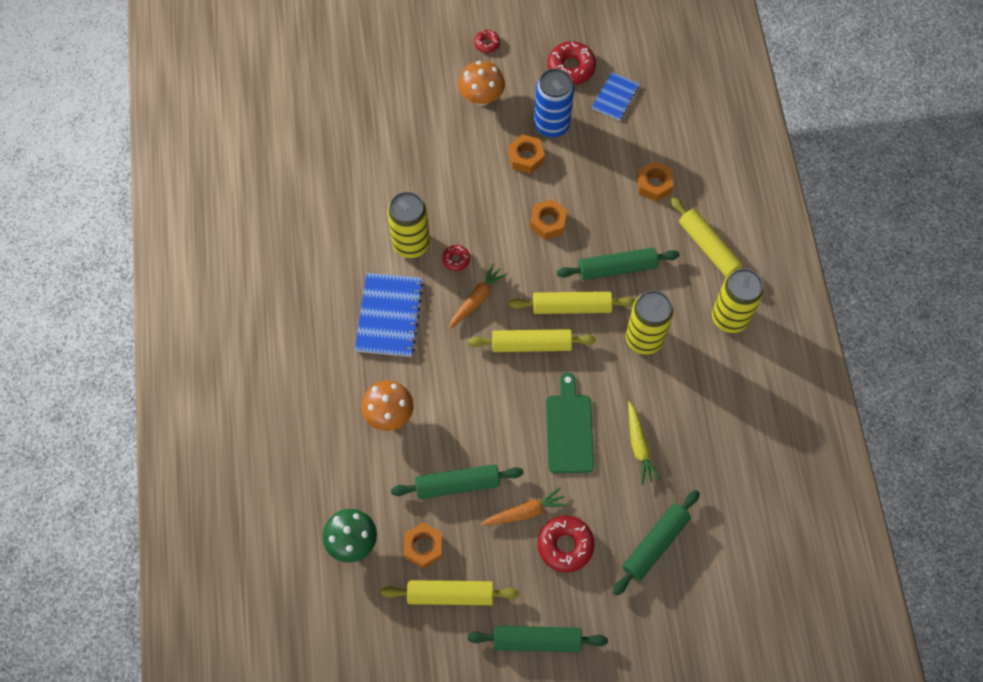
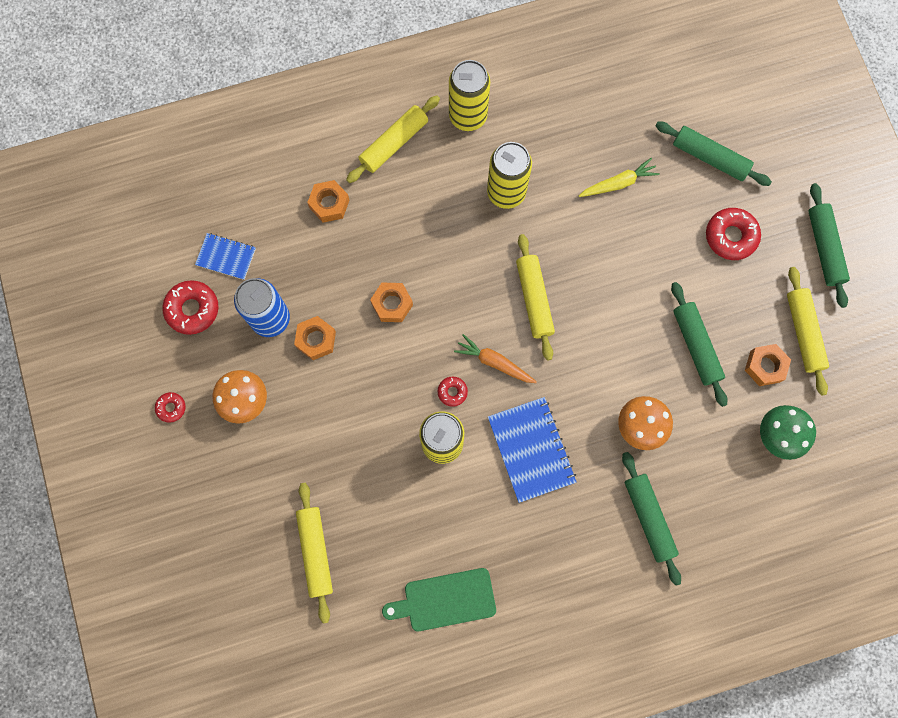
camera: 100 degrees left, 10 degrees up
(389, 316) = (531, 450): blue notebook -> blue notebook turned 75 degrees clockwise
(525, 512) = (707, 277): orange carrot -> none
(569, 429) = (616, 249): green cutting board -> green cutting board (445, 600)
(571, 306) = (484, 266): yellow rolling pin -> yellow rolling pin (315, 552)
(617, 268) = (433, 228): green rolling pin -> green rolling pin (649, 518)

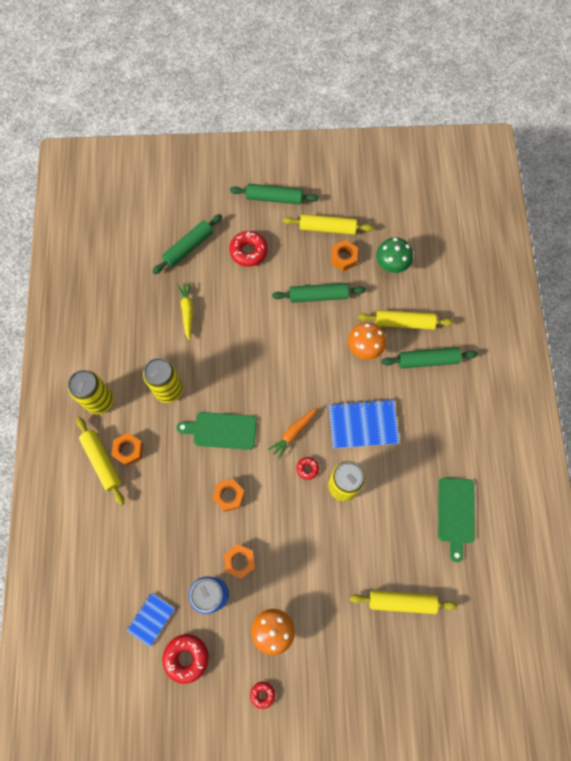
camera: 75 degrees left, 5 degrees down
(329, 204) = (134, 524): orange nut -> orange nut (128, 450)
(472, 272) = (221, 430): none -> green cutting board
(534, 299) = (255, 392): yellow rolling pin -> yellow rolling pin (404, 322)

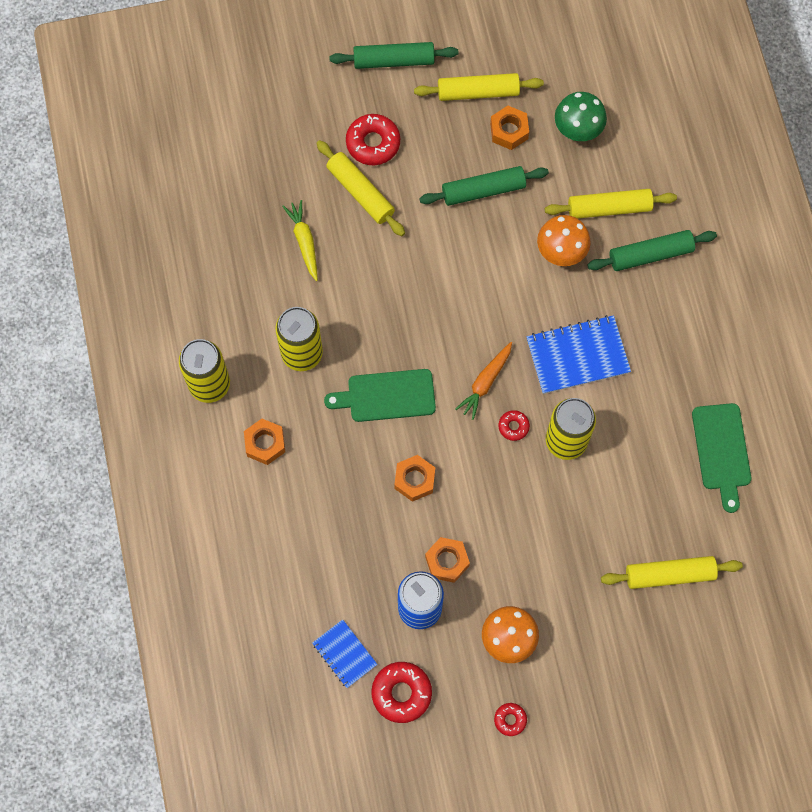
camera: 10 degrees left, 0 degrees up
(102, 461) = (232, 464): yellow rolling pin -> yellow rolling pin (360, 192)
(151, 619) = (344, 654): blue notebook -> blue notebook turned 60 degrees counterclockwise
(188, 247) = (286, 151): green rolling pin -> none

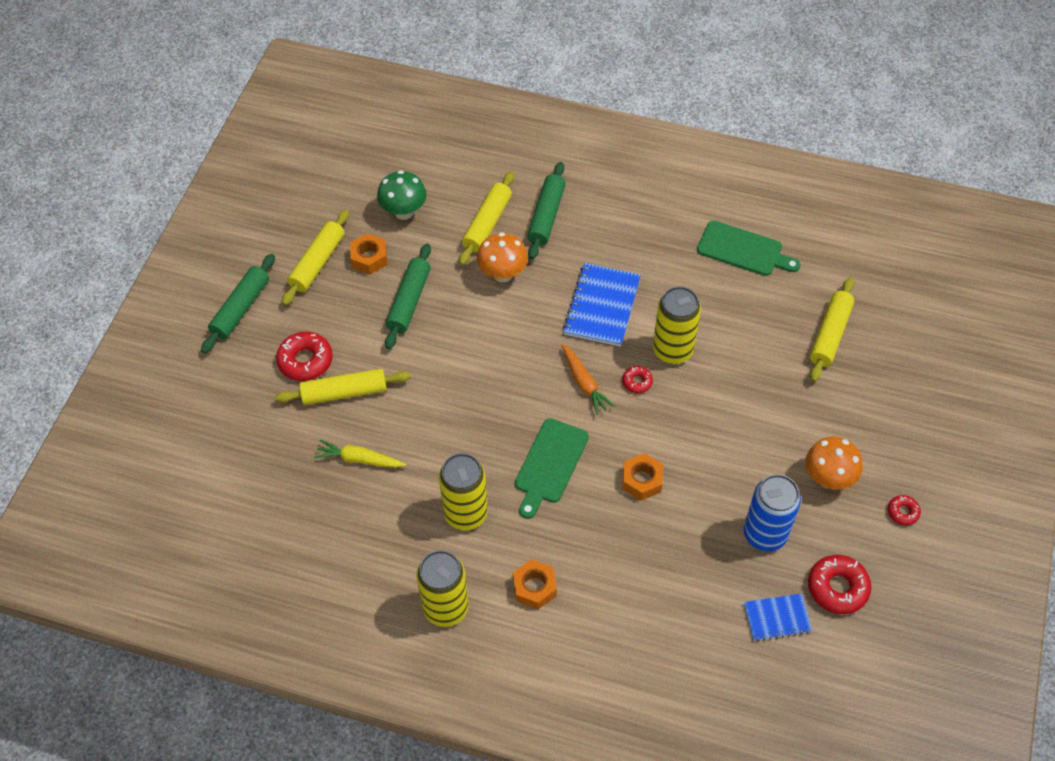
camera: 60 degrees left, 15 degrees down
(447, 561) = (732, 491): orange nut -> none

